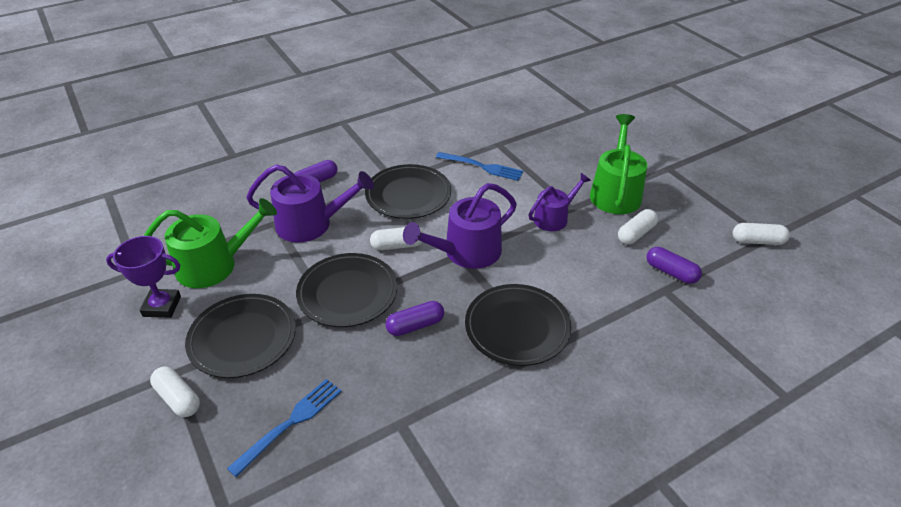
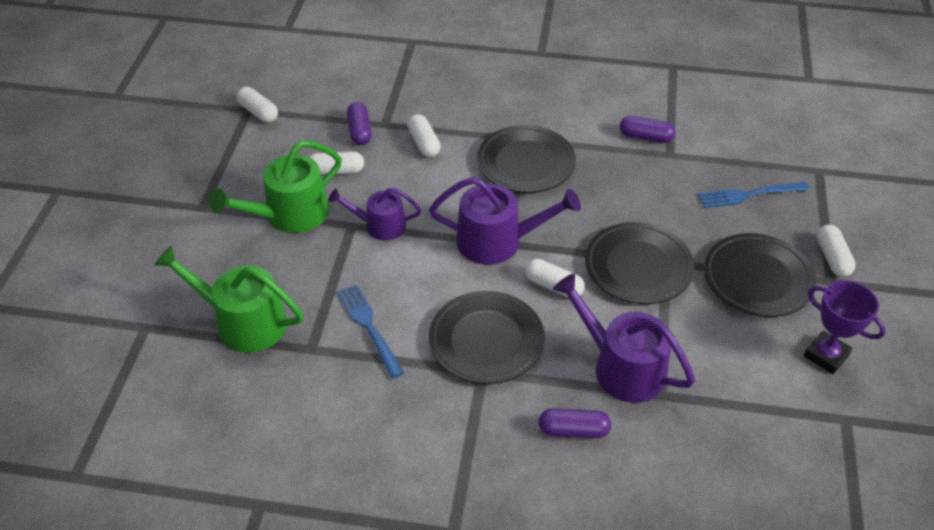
camera: 140 degrees left, 5 degrees up
(214, 265) = (755, 375): green watering can -> green watering can (243, 322)
(415, 325) = (603, 207): purple capsule -> purple capsule (646, 137)
(613, 293) = (424, 143): none -> white capsule

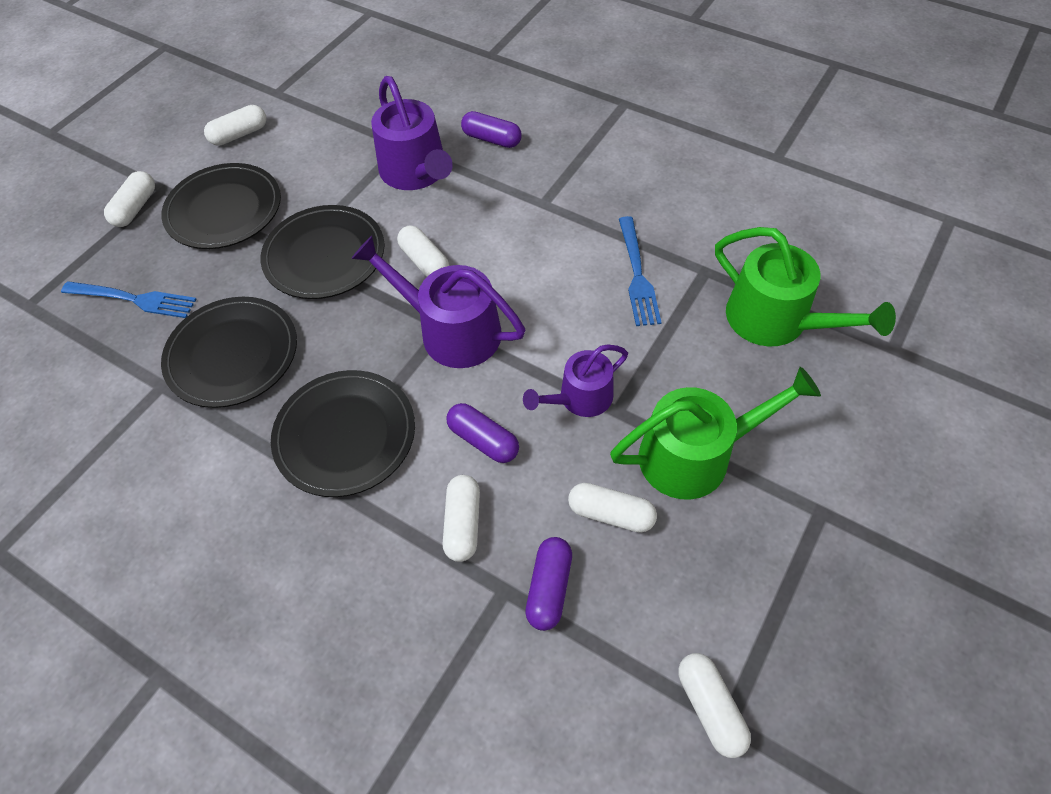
camera: 155 degrees left, 10 degrees up
(380, 225) = (580, 398): purple watering can -> purple watering can turned 120 degrees clockwise
(486, 340) = (524, 228): black plate -> black plate (232, 355)
(646, 137) = (163, 424): purple capsule -> purple capsule (483, 440)
(826, 355) = (239, 134): purple trophy -> white capsule

